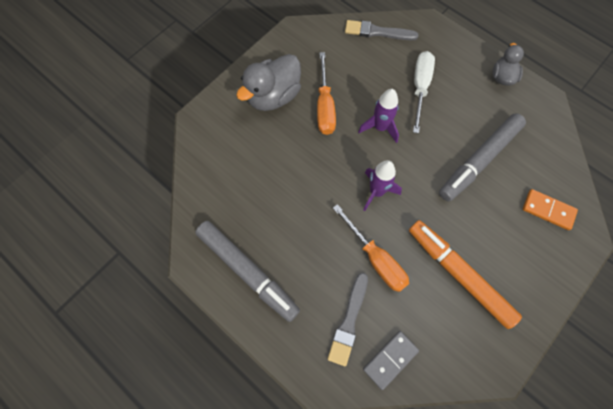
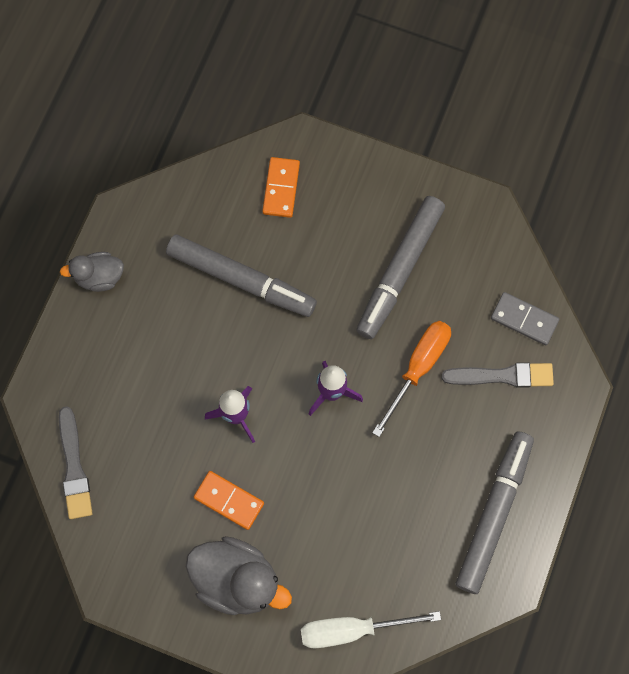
camera: 110 degrees left, 5 degrees up
(325, 106) = (229, 500): orange screwdriver -> orange domino
(420, 88) = (154, 381): white screwdriver -> white screwdriver (352, 629)
(459, 274) = (400, 270): orange marker -> grey marker

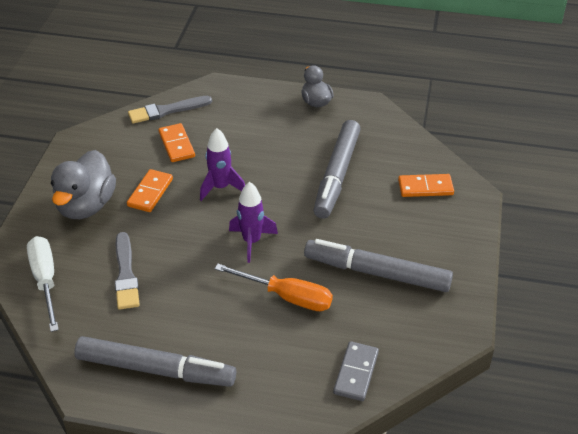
camera: 80 degrees right, 30 degrees down
(146, 461) = (177, 144): none -> orange domino
(502, 376) = (293, 361): grey brush -> grey brush (125, 274)

